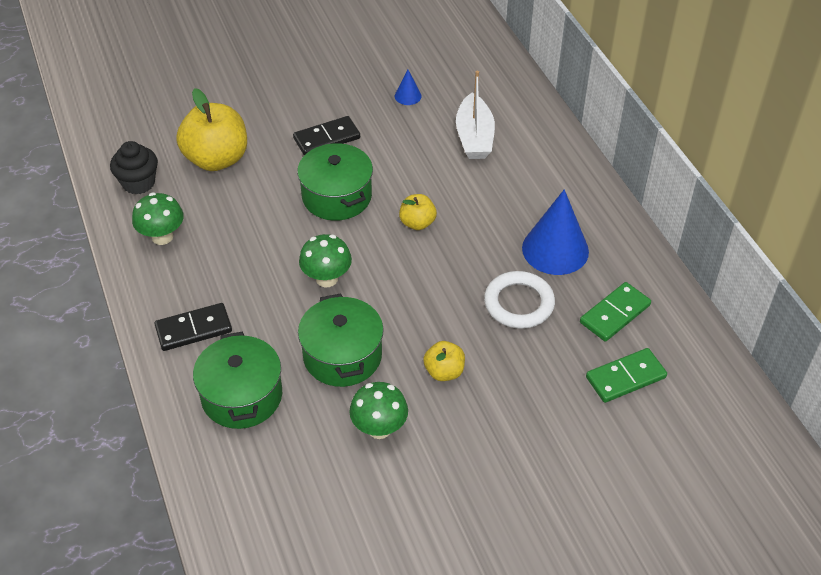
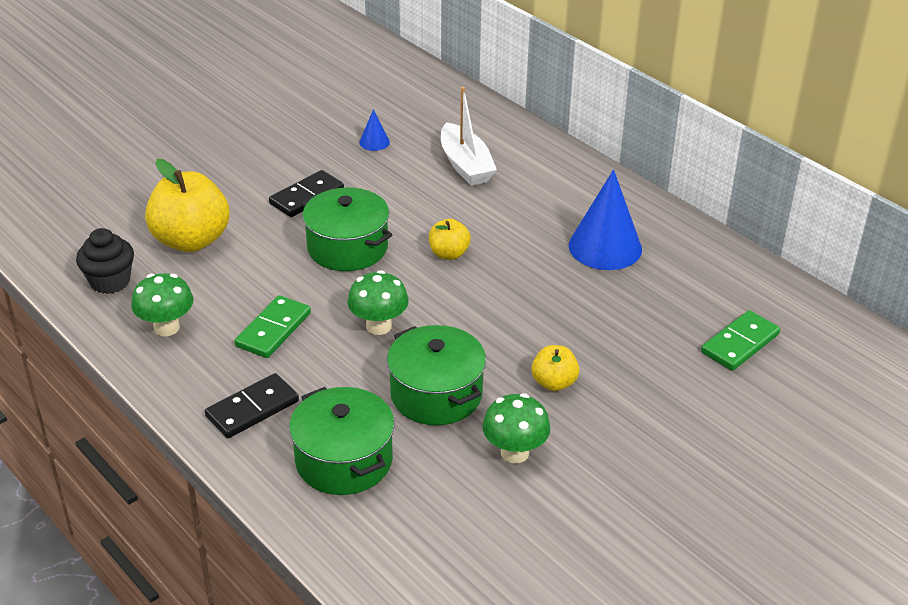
camera: 20 degrees left, 10 degrees down
(519, 303) = (596, 303): white ring -> none
(614, 314) = (696, 290): green domino -> green domino (273, 330)

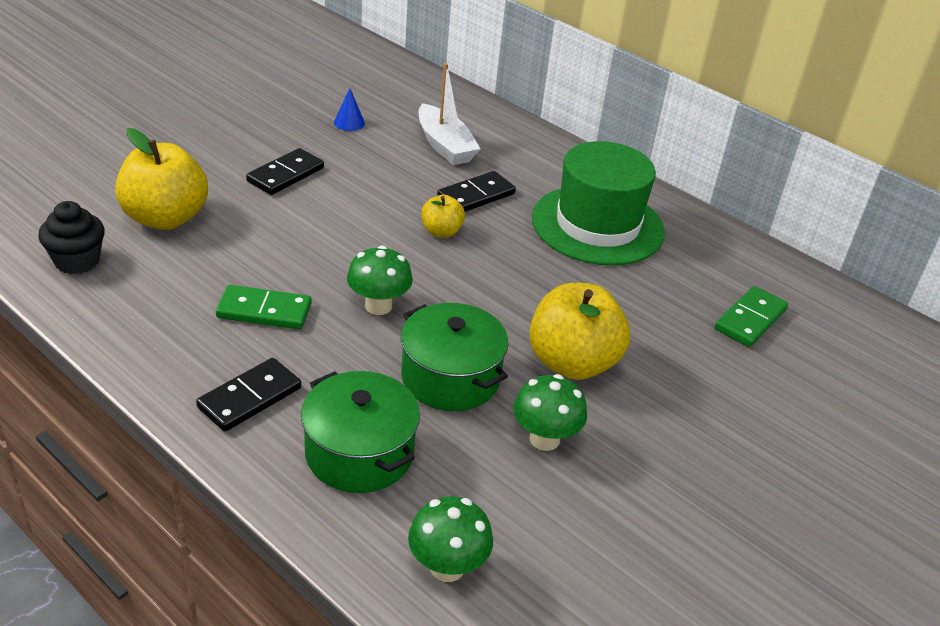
camera: 10 degrees left, 0 degrees up
(166, 327) = (144, 310): green mushroom -> green mushroom (447, 567)
(273, 330) = (264, 311): green domino -> green domino turned 75 degrees clockwise
(347, 248) = (334, 225): green pot -> none
(489, 217) = (476, 196): none -> black domino
(554, 383) = (572, 363): yellow apple -> yellow apple, size x1.95
(605, 247) = (597, 225): blue cone -> green hat

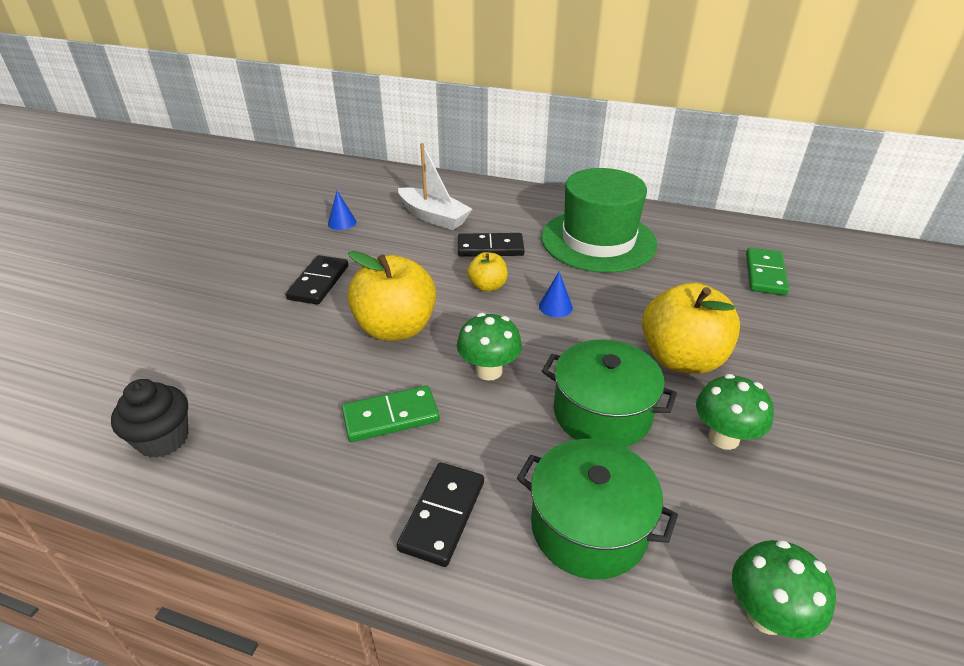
camera: 20 degrees left, 0 degrees up
(165, 218) = (231, 360): yellow apple -> yellow apple (395, 328)
(476, 196) = (490, 248): black domino -> black domino turned 60 degrees clockwise
(491, 273) = (555, 306): none -> blue cone

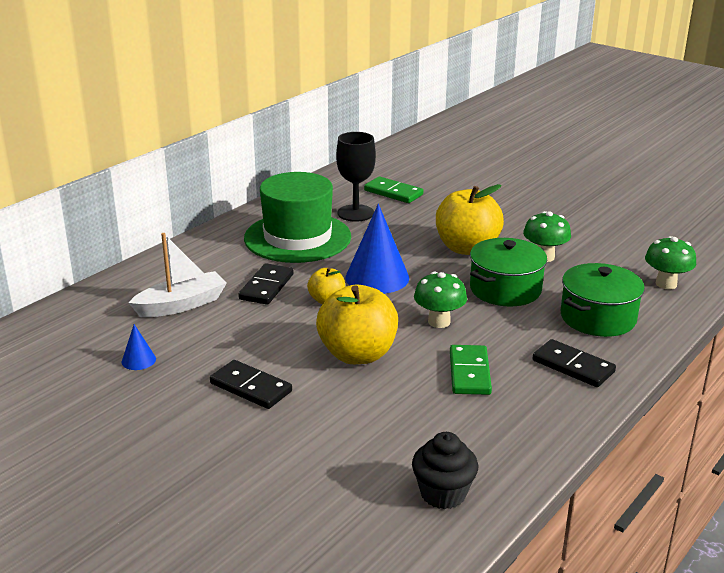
camera: 70 degrees left, 10 degrees down
(555, 306) = (377, 277): blue cone -> blue cone, size x2.17
(686, 261) = (355, 213): none -> black goblet

